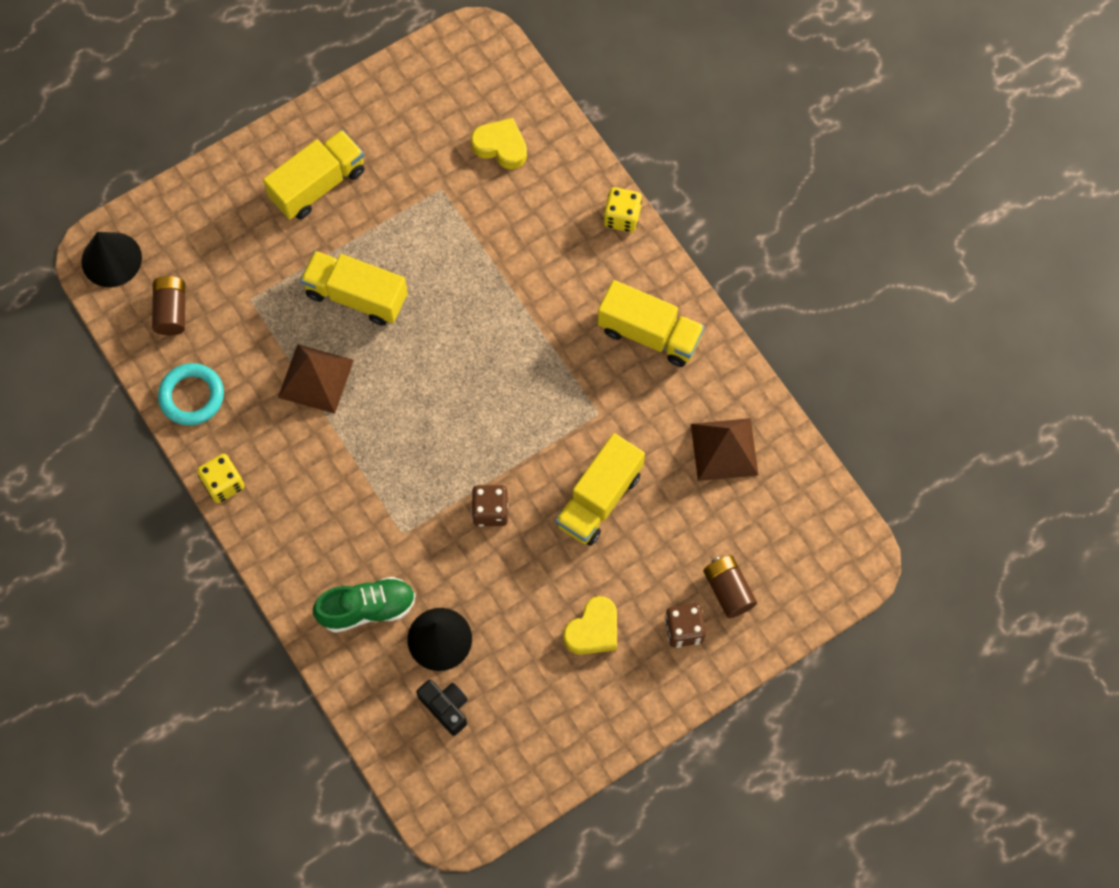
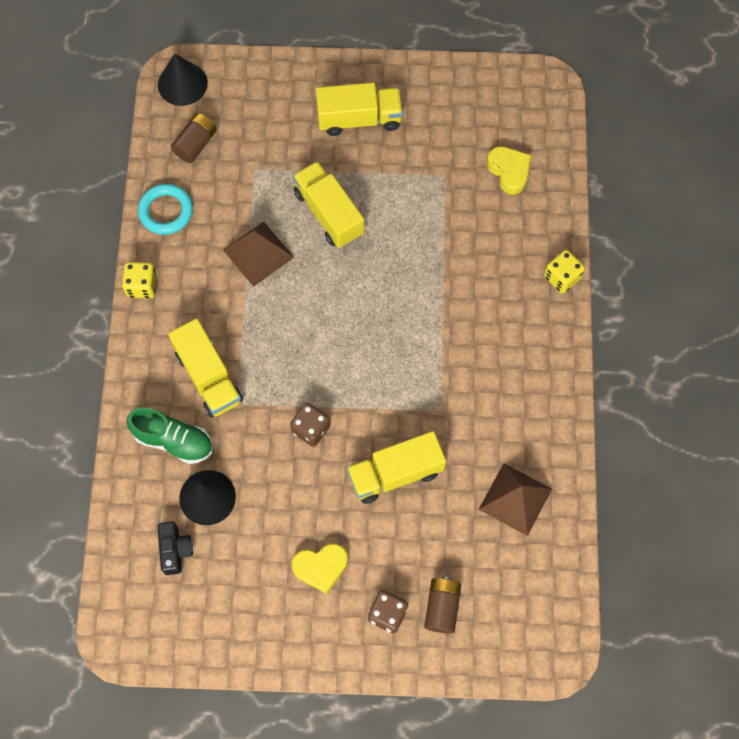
camera: 35 degrees right, 0 degrees up
(649, 334) = (520, 376): yellow truck -> yellow truck (208, 377)

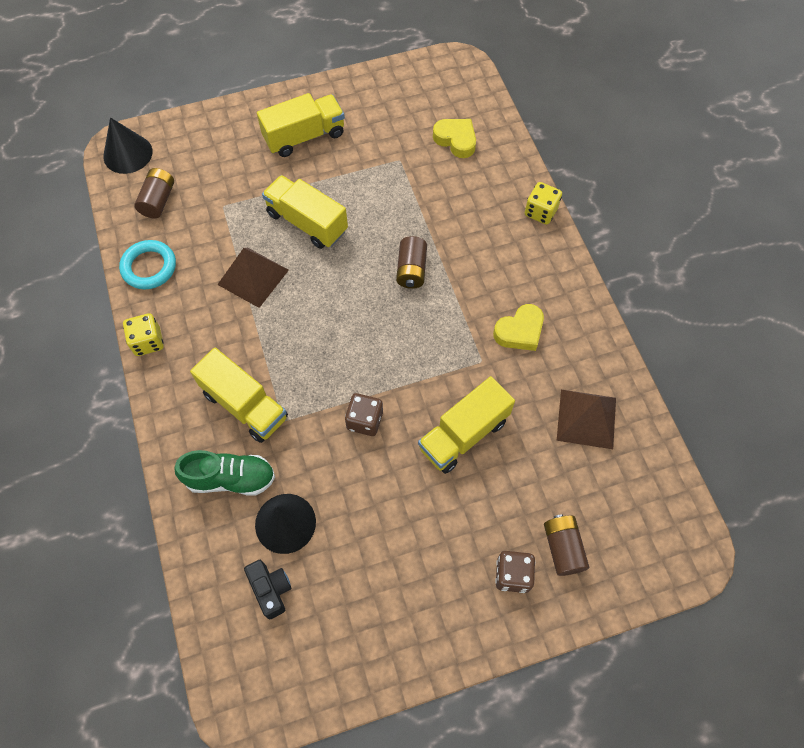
camera: 20 degrees left, 5 degrees down
(321, 567) = (427, 552): yellow heart -> yellow heart (519, 331)
(410, 296) = (411, 270): none -> brown battery

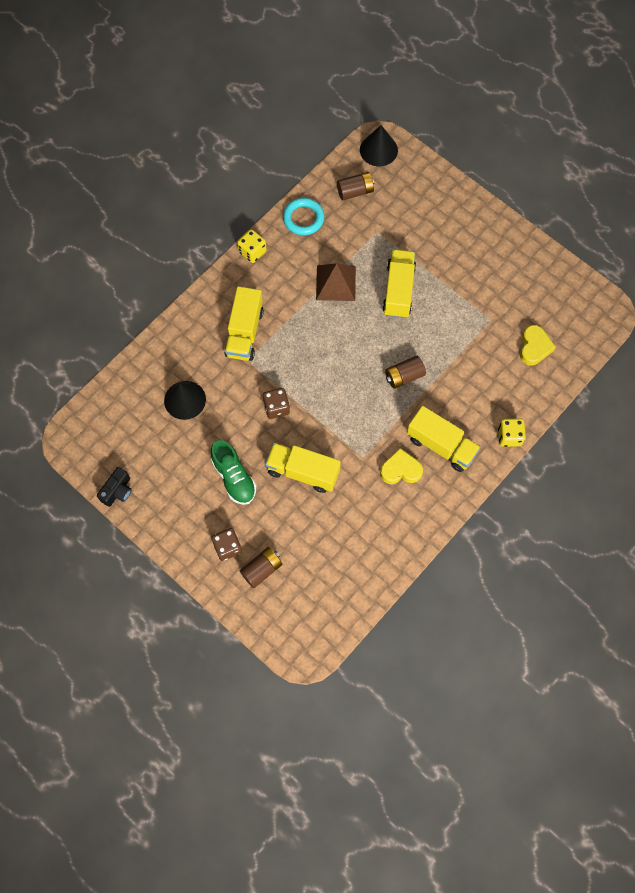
camera: 60 degrees right, 5 degrees up
(231, 478) = (194, 353): green shoe -> green shoe (234, 477)
(271, 589) = (142, 415): black camera -> black camera (117, 491)
(304, 136) = (467, 247): yellow truck -> yellow truck (441, 445)
(519, 331) = (400, 470): yellow heart -> yellow heart turned 150 degrees clockwise
(586, 419) = (361, 544): brown pyramid -> none

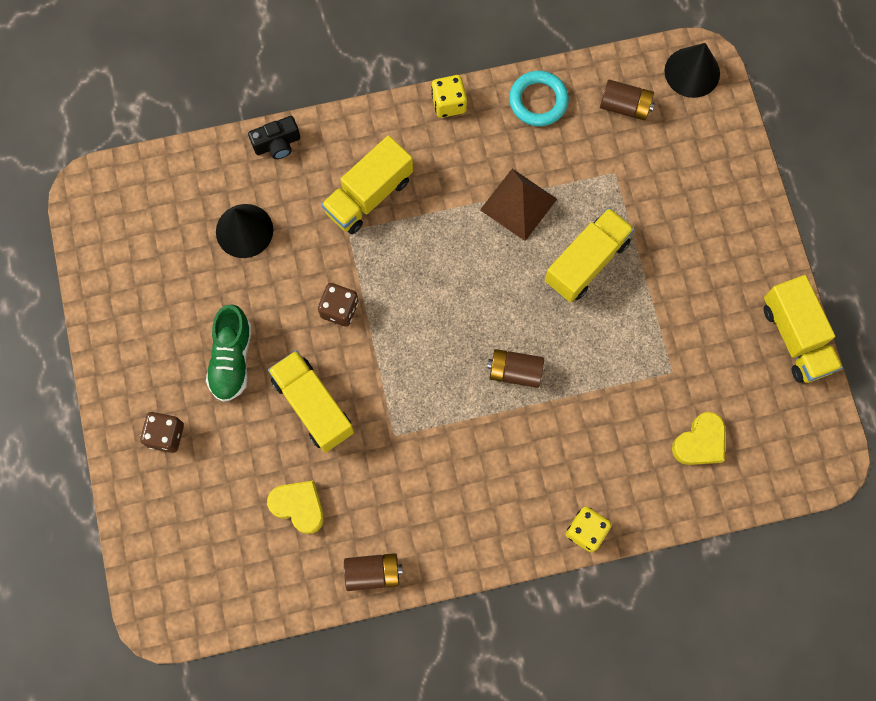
camera: 35 degrees right, 5 degrees up
(117, 491) = (96, 287): black camera -> black camera (277, 144)
(261, 569) = (184, 488): brown battery -> brown battery (373, 573)
(400, 470) = (427, 481): yellow heart -> yellow heart (299, 506)
(441, 445) = (496, 485): yellow truck -> yellow truck (795, 337)

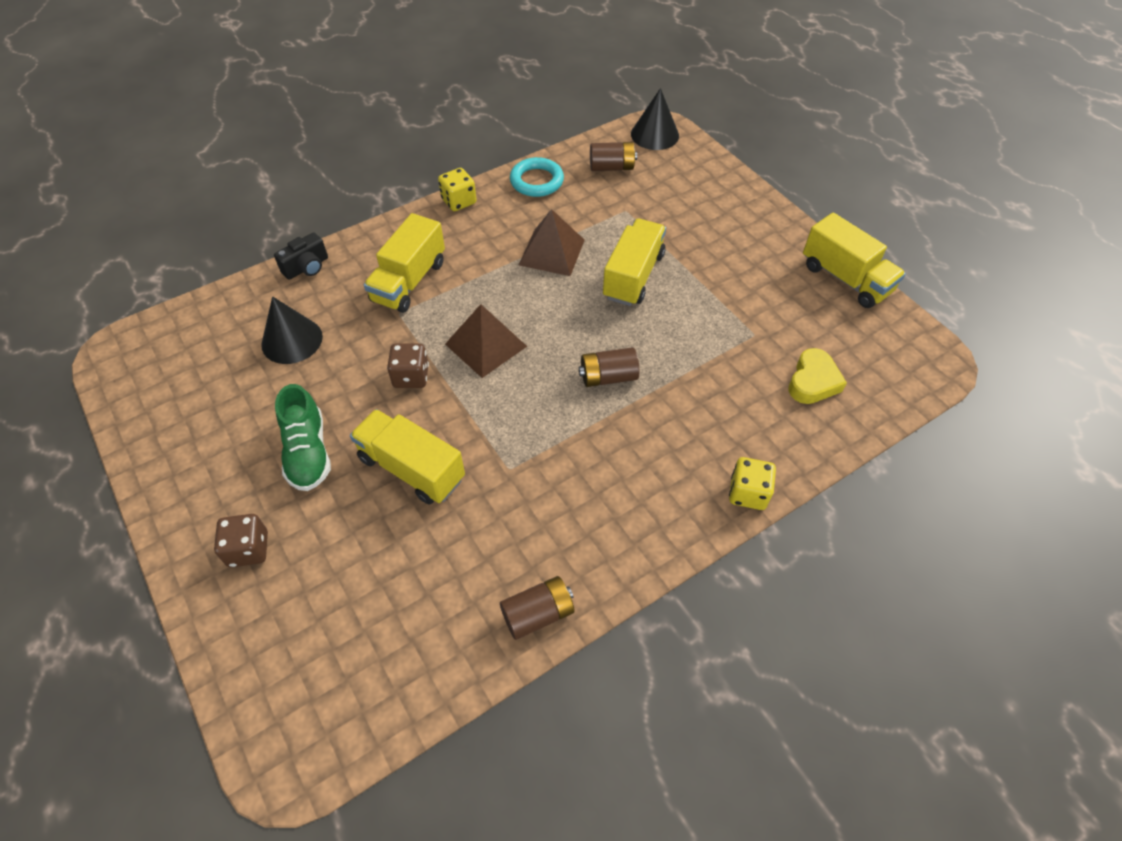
camera: 20 degrees left, 20 degrees down
(299, 506) = (427, 572): yellow heart -> none
(417, 297) = (486, 345): none -> brown pyramid

